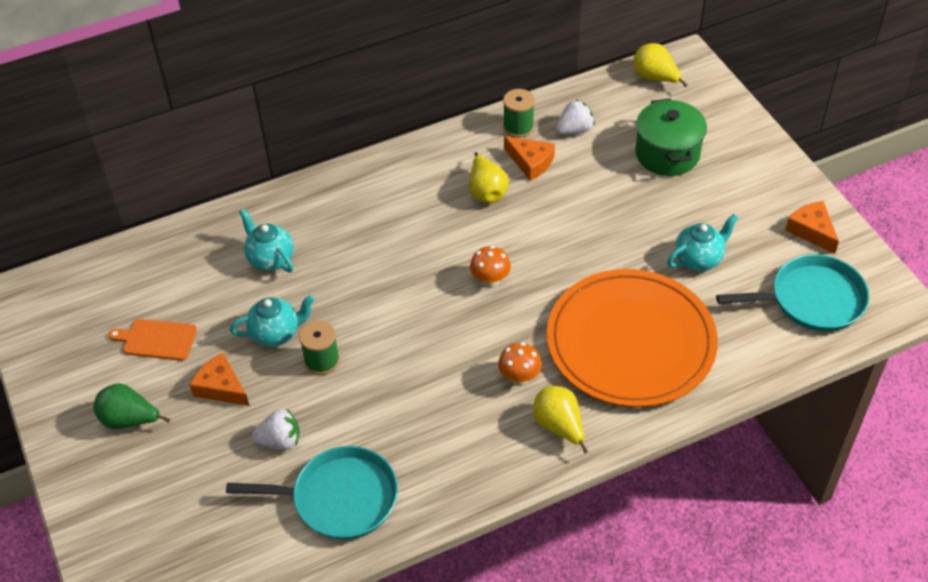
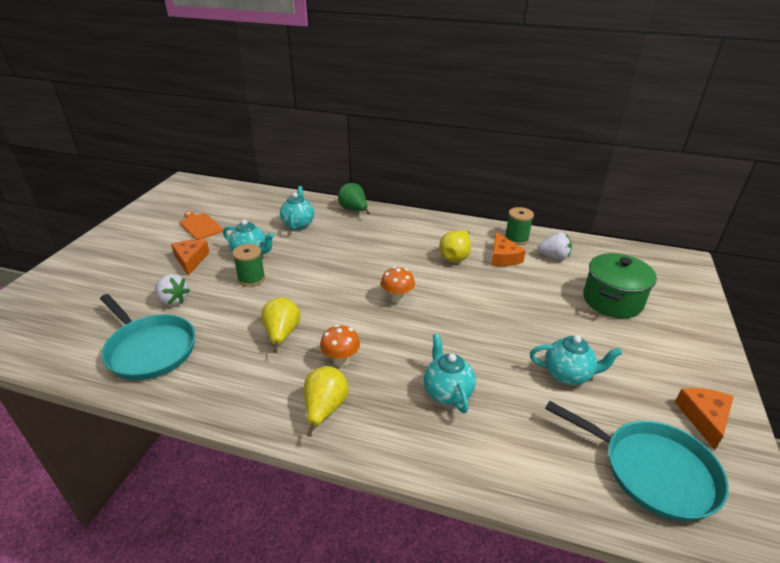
camera: 40 degrees right, 15 degrees down
(130, 420) = (136, 248): green pear -> green pear (354, 210)
(630, 342) = (447, 392): orange plate -> turquoise teapot
(655, 78) = (648, 259): yellow pear -> yellow pear (282, 334)

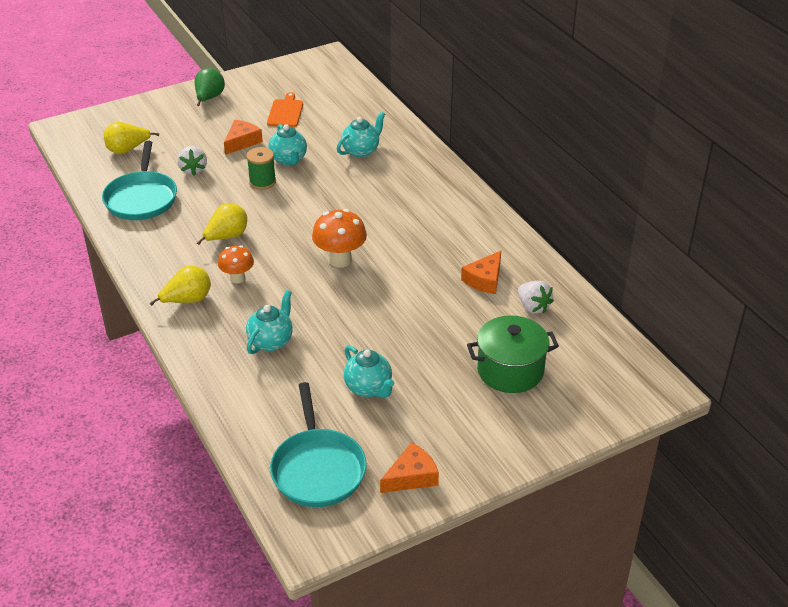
camera: 45 degrees right, 5 degrees up
(354, 210) = (428, 161): green pear -> green pear (209, 98)
(397, 298) = (340, 260): orange mushroom -> orange mushroom, size x1.55
(455, 257) = (444, 254): yellow pear -> yellow pear (127, 150)
(516, 238) = (530, 271): green spool -> none

